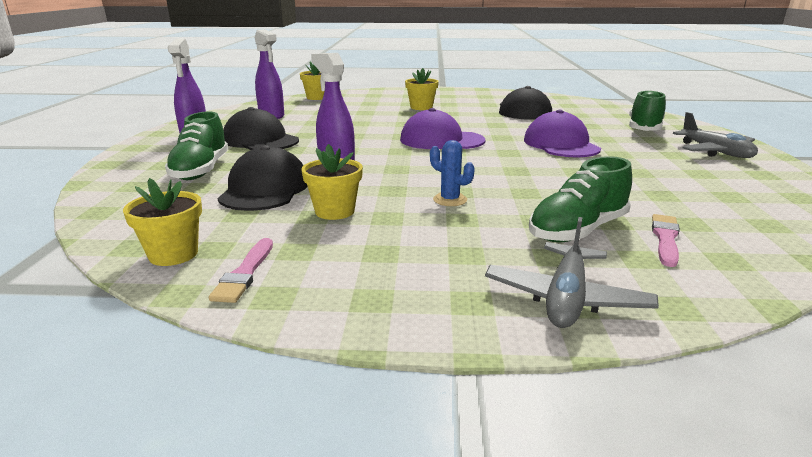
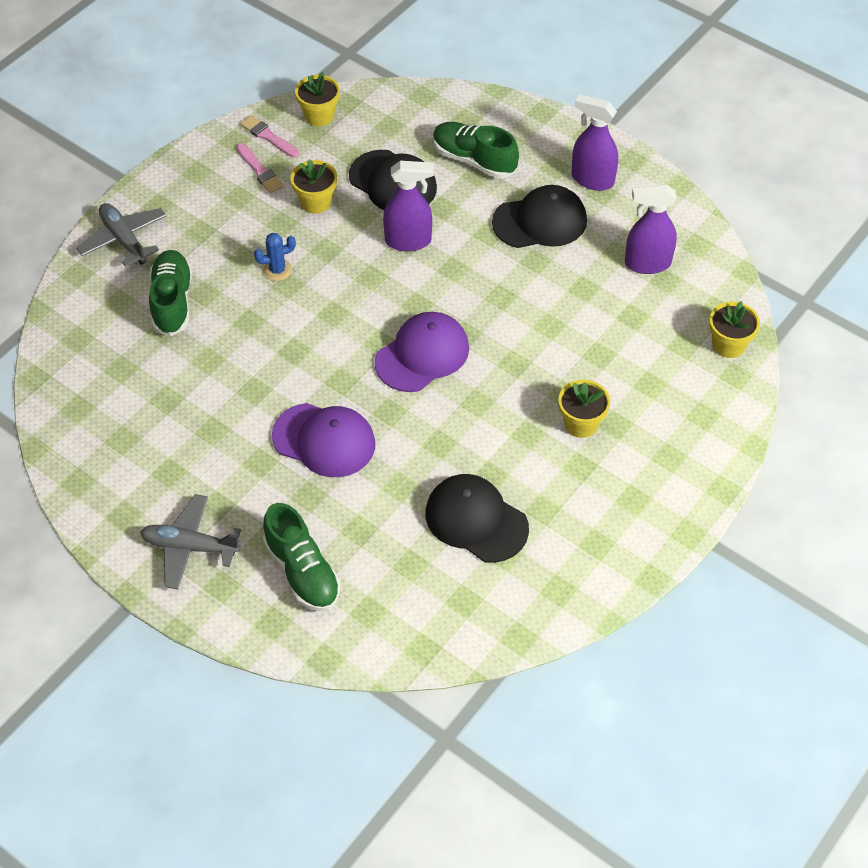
camera: 125 degrees right, 30 degrees up
(665, 238) = (121, 334): pink brush -> pink brush (260, 170)

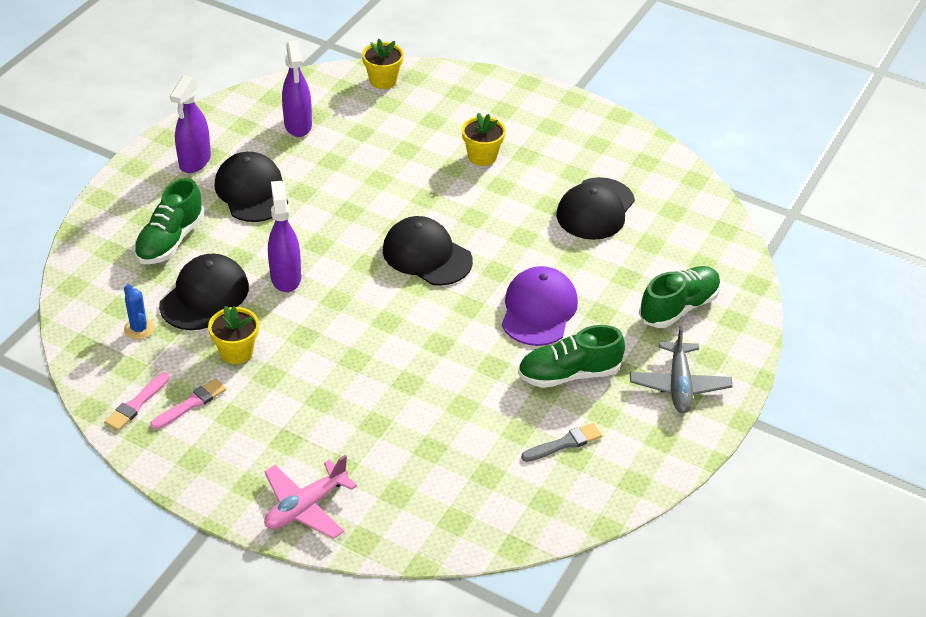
camera: 100 degrees left, 10 degrees down
(124, 239) = (305, 507): grey plane -> pink plane
(140, 433) = (564, 443): none -> grey brush
(172, 301) = (390, 448): green shoe -> green shoe (569, 374)
(277, 270) = (335, 370): blue cactus -> blue cactus (139, 329)
(319, 116) = (103, 365): yellow flower pot -> none
(422, 355) = (427, 255): purple cap -> black cap

